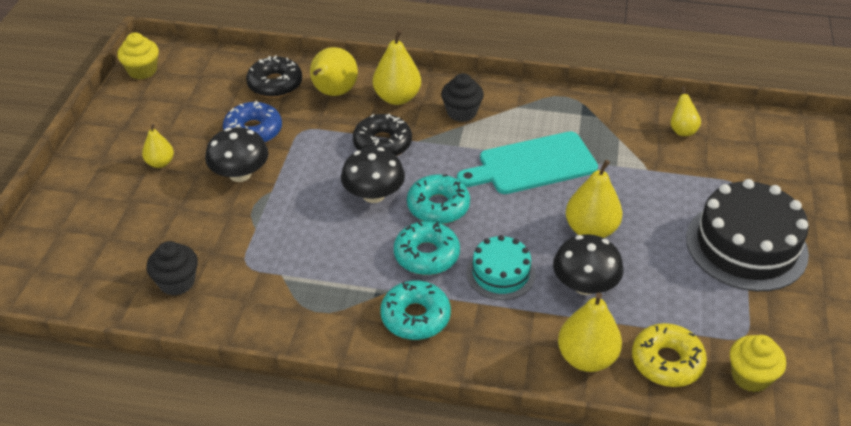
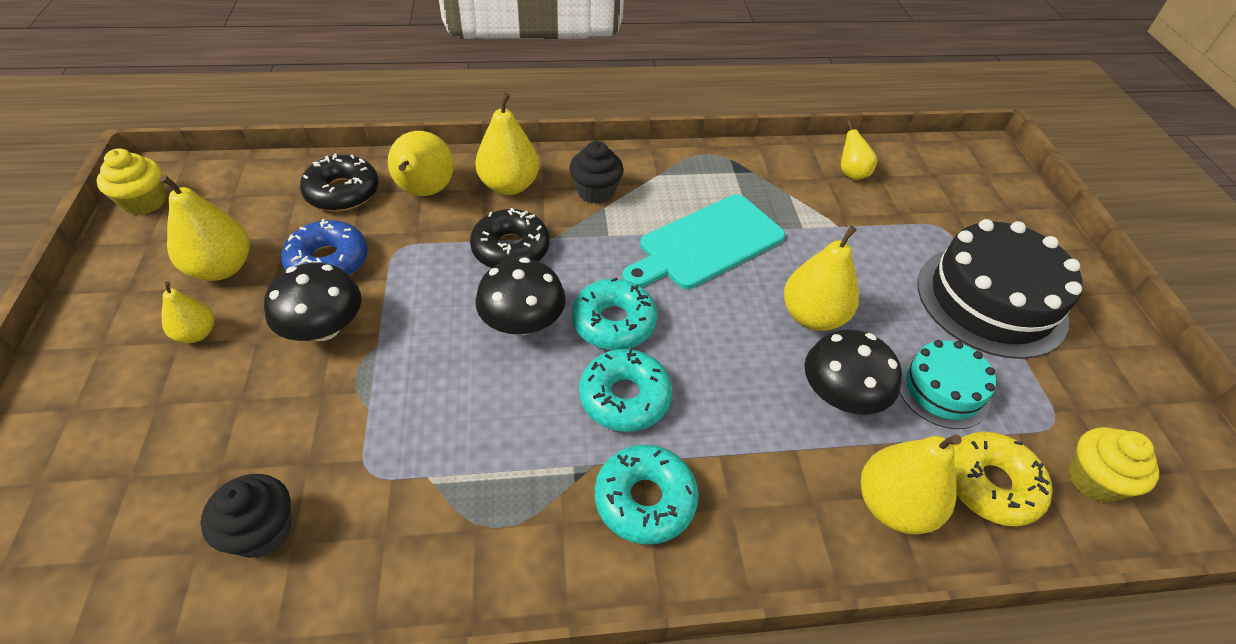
camera: 20 degrees left, 5 degrees up
(183, 123) = (221, 268): none -> yellow pear
(500, 273) = (731, 403): turquoise cake -> turquoise cake (942, 389)

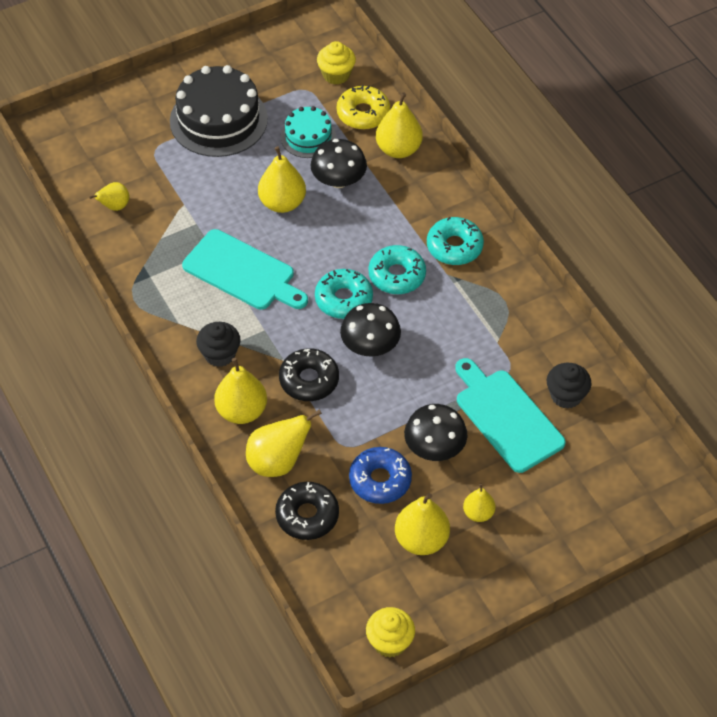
camera: 110 degrees left, 5 degrees up
(296, 429) = (506, 417): none -> turquoise cutting board

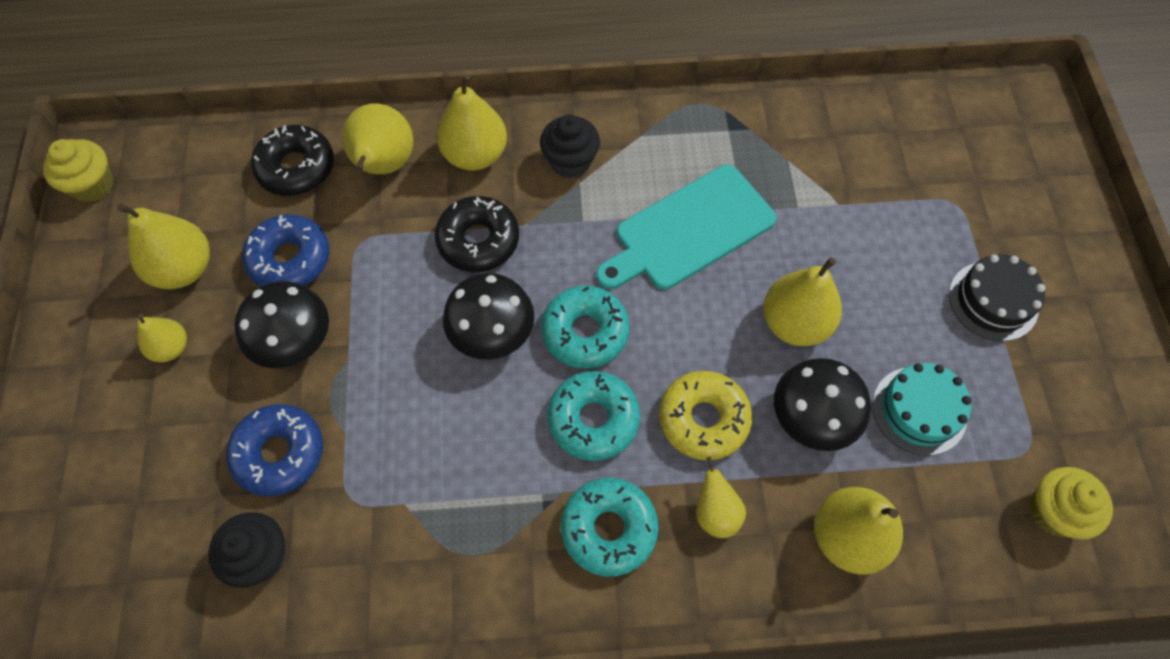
camera: 115 degrees right, 10 degrees up
(114, 206) = (864, 128): yellow pear -> yellow pear (715, 513)
(218, 120) = (993, 301): black cake -> black cake, size x0.56
(363, 113) = (948, 516): yellow donut -> yellow donut (703, 419)
(506, 417) = (279, 453): turquoise cutting board -> blue donut

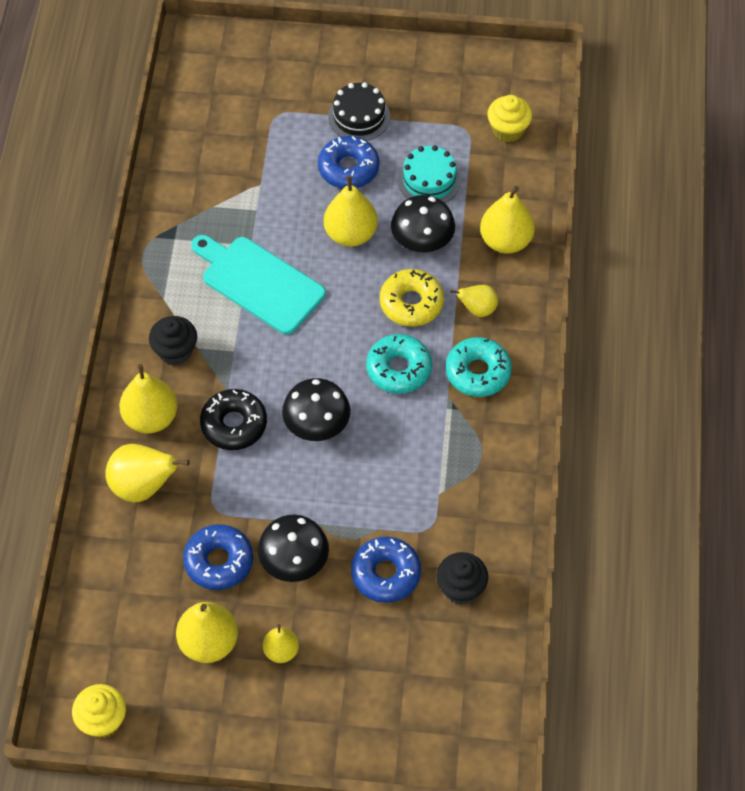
camera: 80 degrees left, 5 degrees down
(296, 168) = (128, 554): black donut -> none
(585, 332) = (329, 364): turquoise donut -> none
(689, 230) = (259, 282): turquoise cutting board -> turquoise cutting board turned 150 degrees clockwise
(901, 302) = (348, 168): none -> blue donut

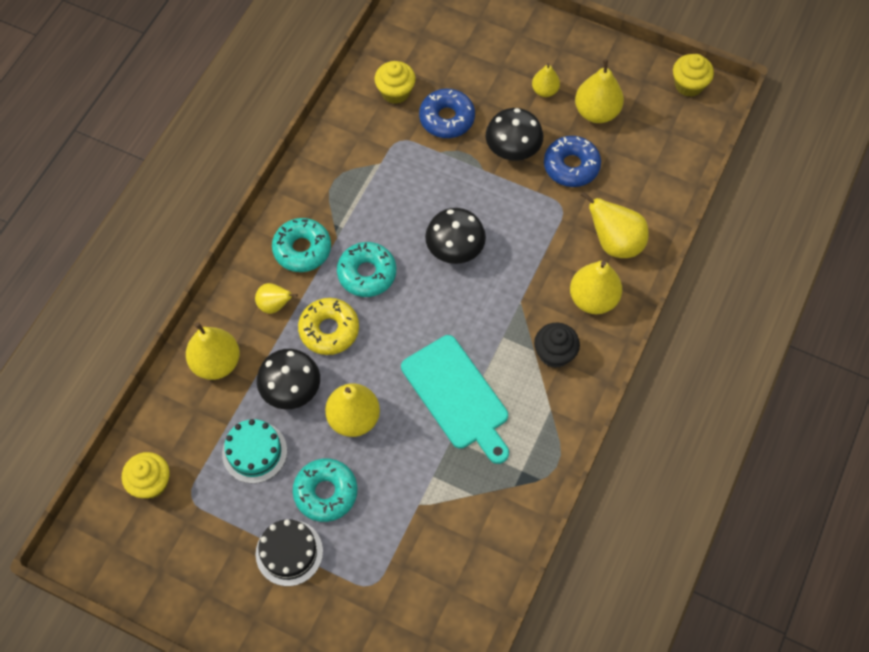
camera: 160 degrees left, 5 degrees up
(234, 424) = (524, 270): black donut -> none
(348, 168) = (325, 492): blue donut -> turquoise donut
(461, 588) = (395, 92): black cupcake -> yellow cupcake

